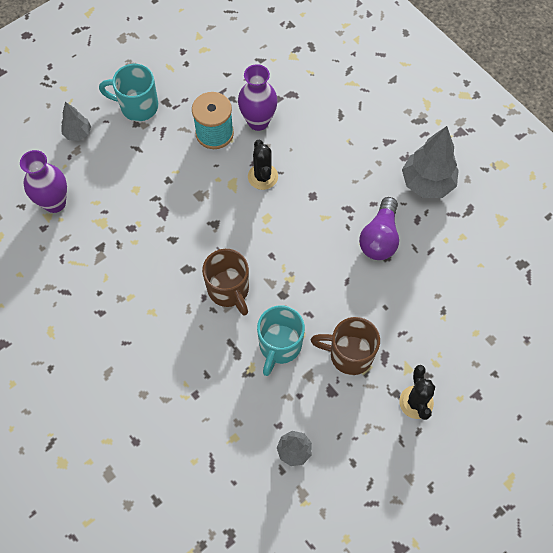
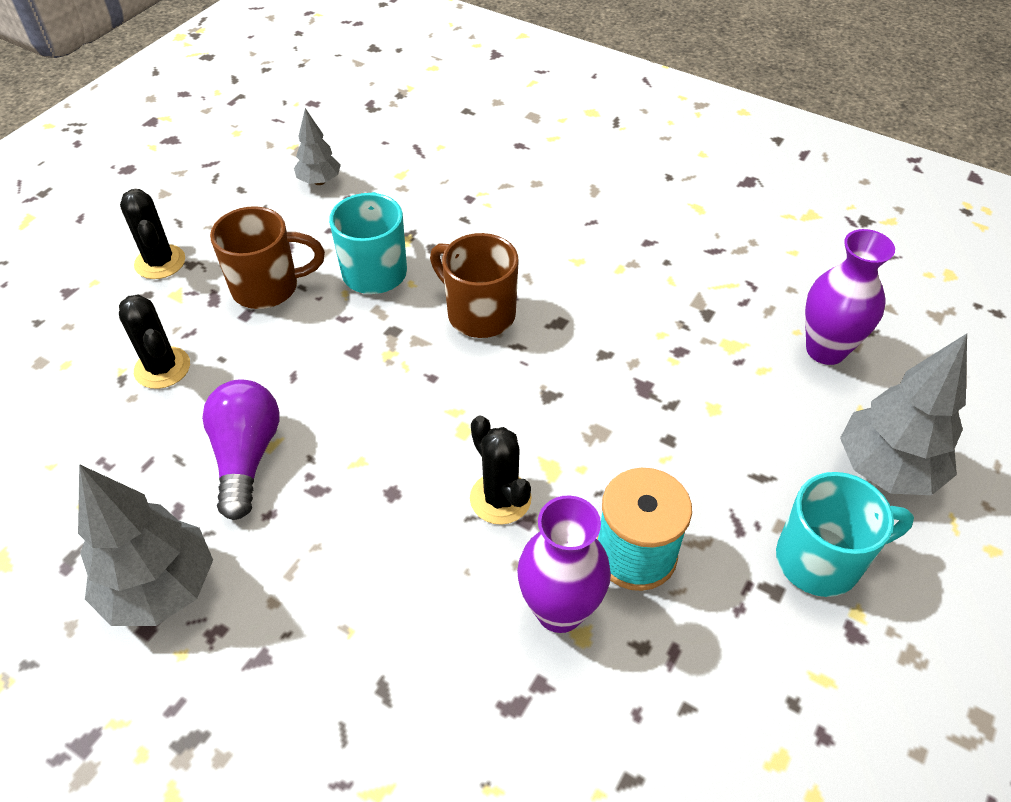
camera: 160 degrees right, 15 degrees down
(78, 133) = (886, 469): grey tree -> grey tree, size x1.82
(419, 311) = (162, 368): none -> black cactus

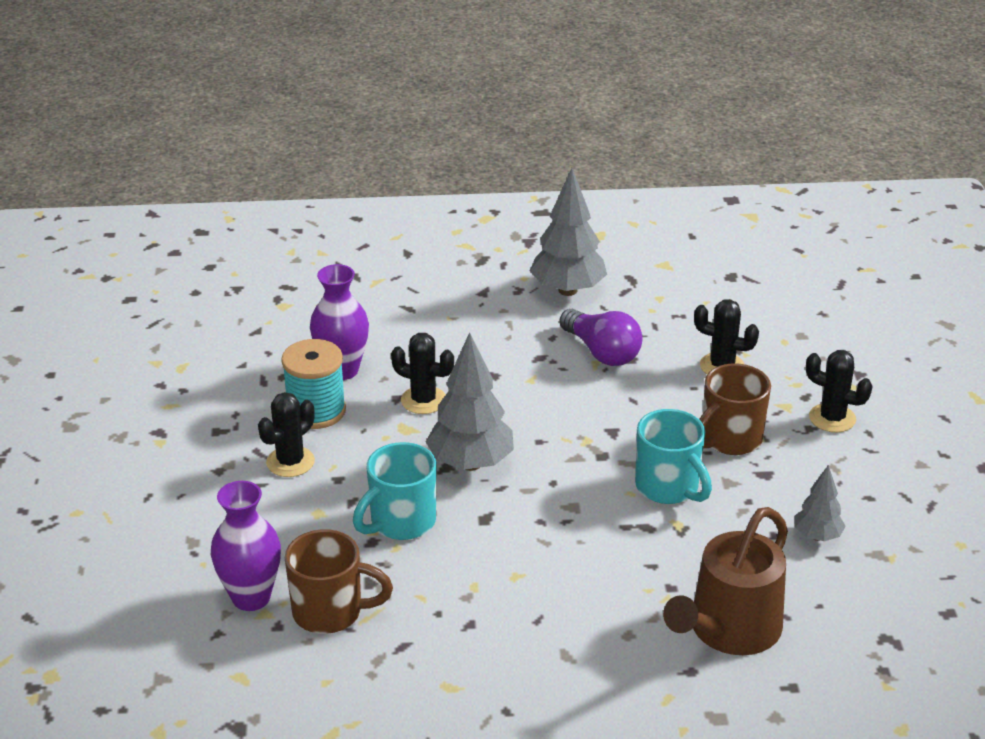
camera: 145 degrees right, 15 degrees down
(464, 155) = (729, 630): none -> brown watering can
(478, 313) = (553, 495): brown mug -> brown mug (330, 612)
(708, 490) = (290, 462): none -> black cactus
(821, 560) = (194, 457): turquoise mug -> turquoise mug (400, 522)
(886, 469) = (167, 529): grey tree -> grey tree (470, 463)

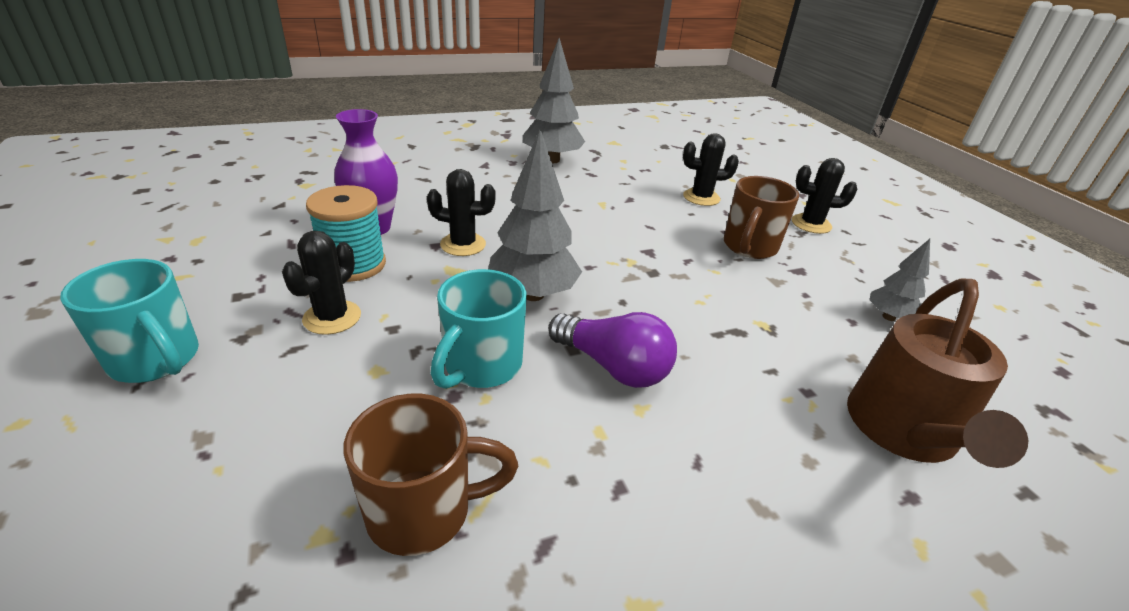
camera: 20 degrees left, 0 degrees up
(251, 597) = (297, 511): purple vase -> none
(602, 352) = (603, 196): purple light bulb -> purple light bulb (613, 366)
(669, 488) = (731, 292): turquoise mug -> turquoise mug (157, 360)

